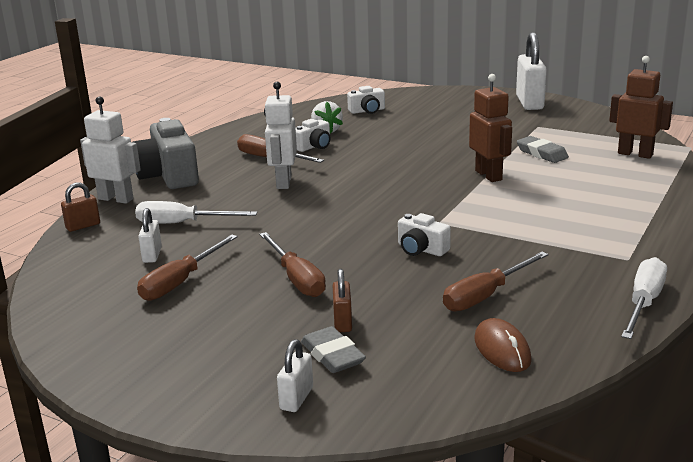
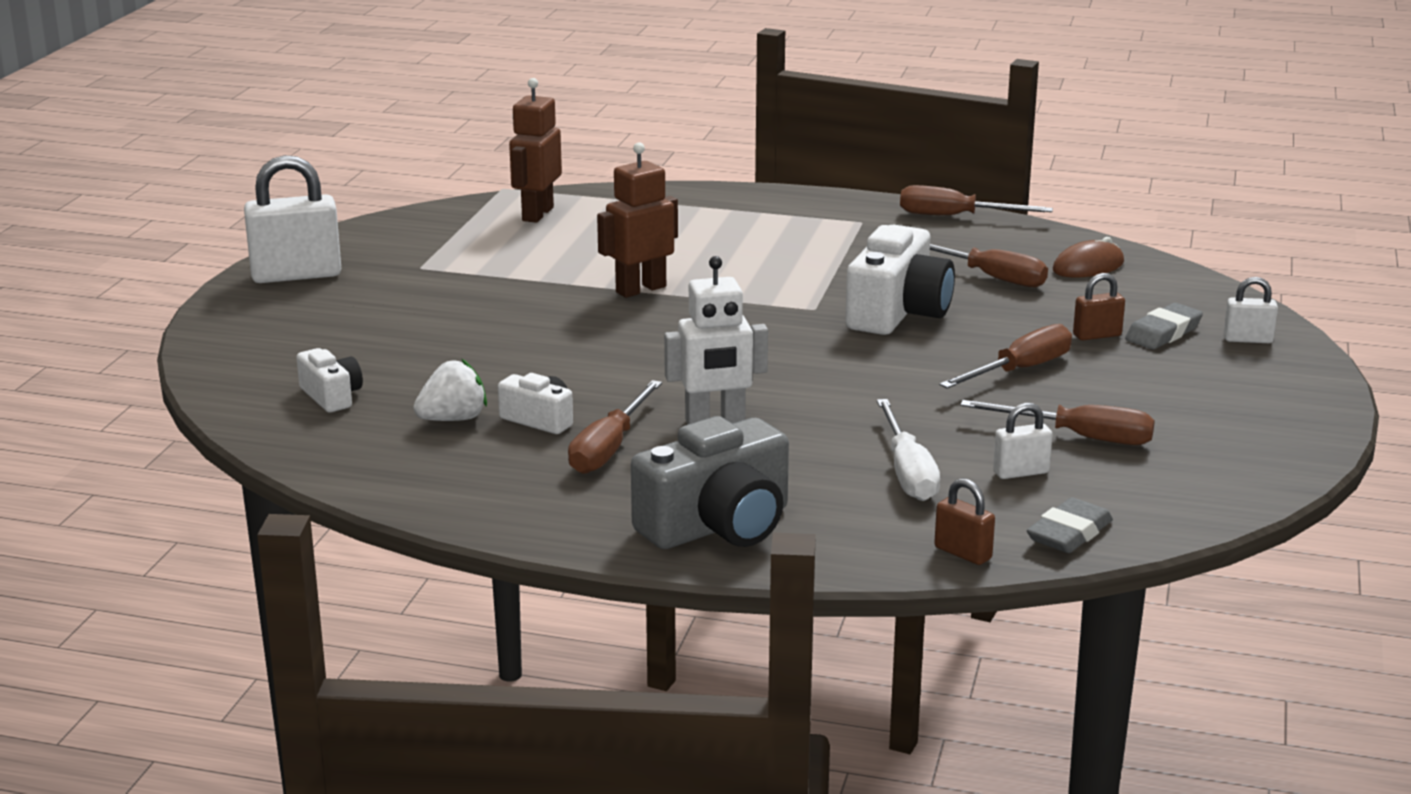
camera: 105 degrees left, 0 degrees up
(116, 199) = (843, 551): white robot -> none
(421, 249) = (898, 312): white camera -> white camera, size x1.91
(541, 153) = (545, 262): grey eraser -> grey eraser (1069, 533)
(643, 303) = (955, 217): white screwdriver -> brown screwdriver

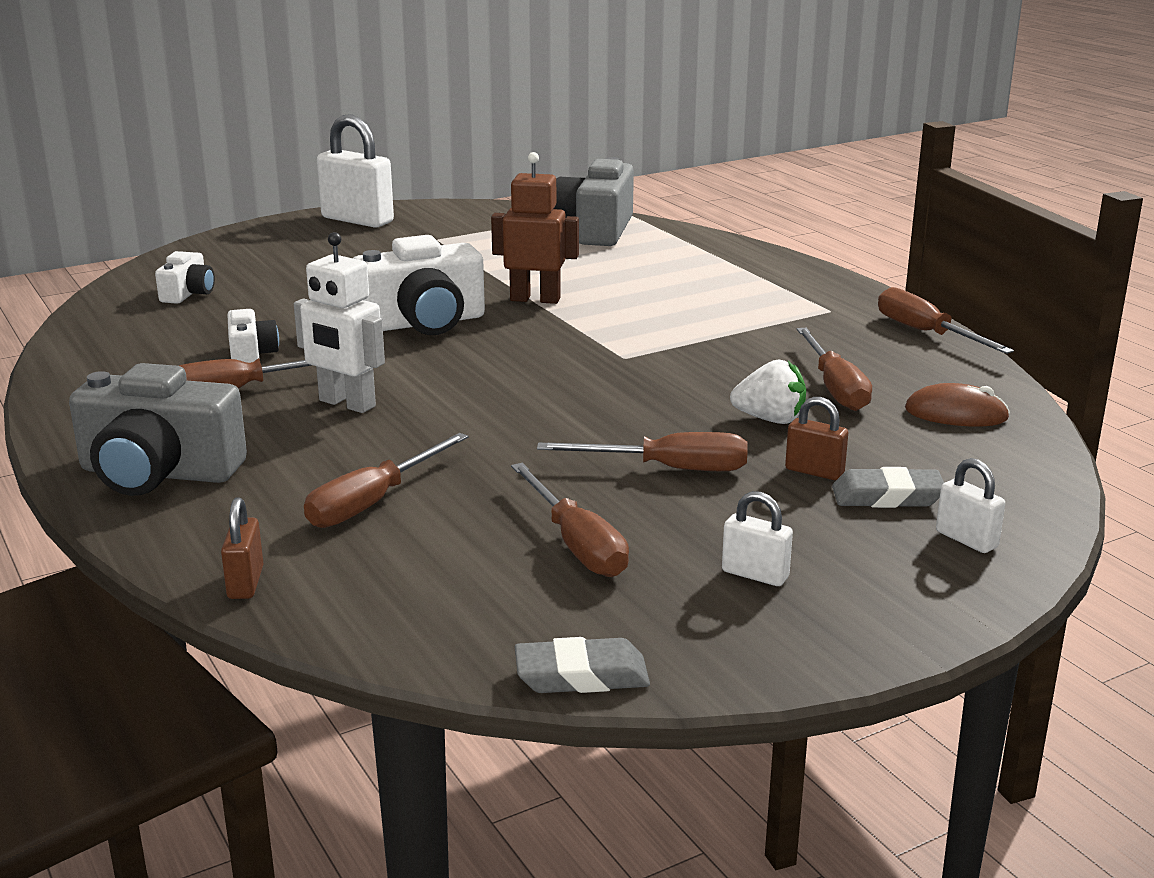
camera: 45 degrees right, 0 degrees up
(453, 419) = (208, 333): white strawberry -> white strawberry (770, 419)
(537, 214) = (595, 230): brown robot -> grey camera
(898, 312) = (683, 385): white camera -> white camera (423, 323)
(907, 472) = (373, 502): white screwdriver -> brown screwdriver
(1021, 472) = (453, 547): white padlock -> white padlock (755, 574)
(1069, 533) = (359, 615): grey eraser -> grey eraser (581, 676)

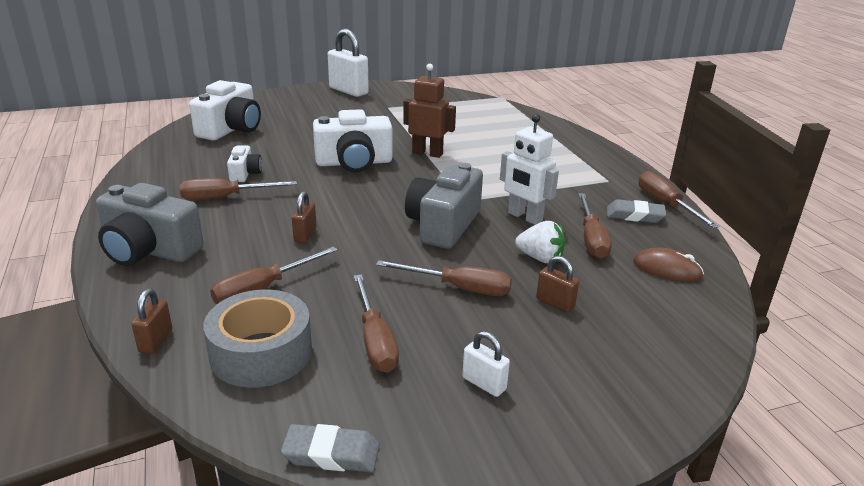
camera: 10 degrees right, 5 degrees up
(188, 294) = (231, 129): white camera -> white camera, size x1.91
(346, 404) = (282, 214): white robot -> white robot (524, 217)
(399, 427) = (305, 235): none -> brown padlock
(416, 578) = (261, 353): none -> grey tape
(595, 230) = (483, 110): grey camera -> grey camera (443, 225)
(887, 496) = (598, 330): grey eraser -> grey eraser (635, 215)
(966, 539) = (643, 375): white padlock -> none

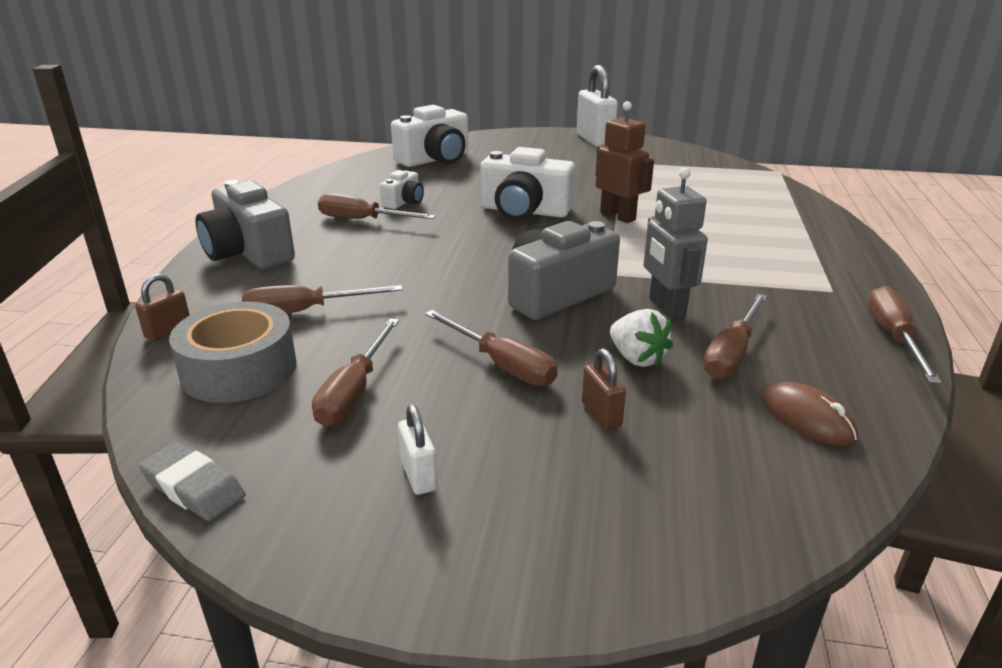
camera: 30 degrees right, 0 degrees up
(305, 235) = (399, 270): brown padlock -> none
(524, 217) = (666, 308): white robot -> grey robot
(635, 215) = (828, 341): grey eraser -> none

